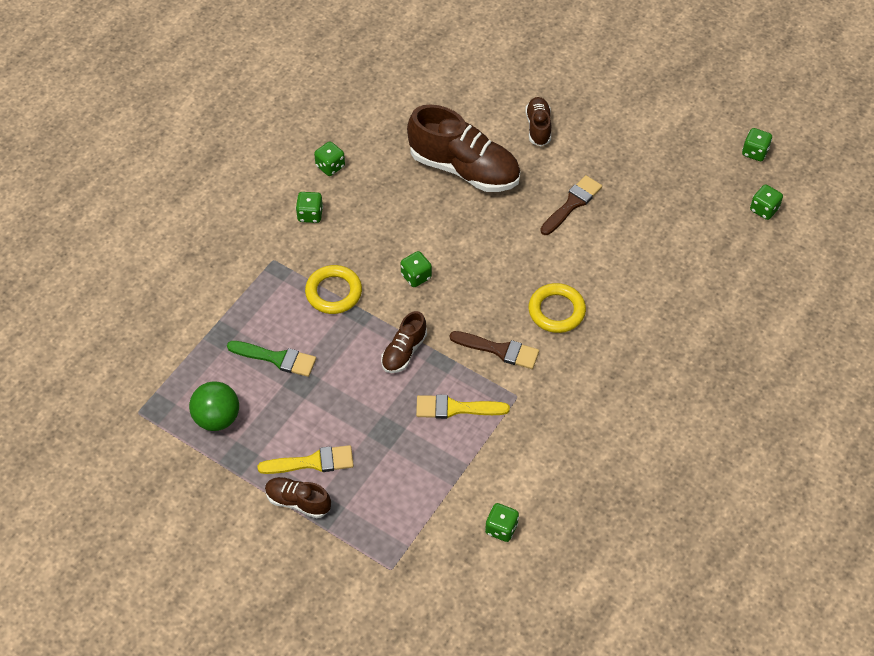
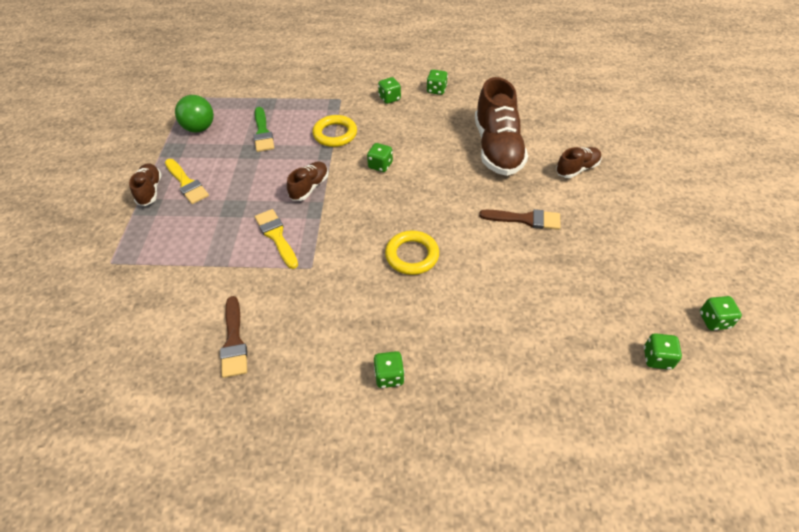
camera: 60 degrees right, 5 degrees down
(404, 351) = (309, 187): brown shoe -> brown shoe turned 120 degrees clockwise
(499, 350) = (348, 237): brown brush -> brown brush (234, 341)
(501, 528) = (175, 313): green dice -> green dice (389, 376)

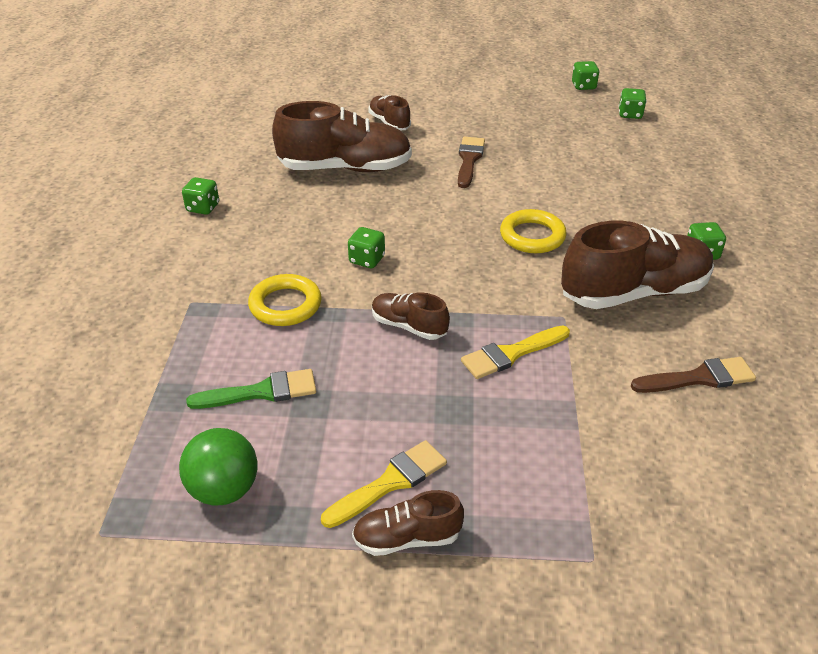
camera: 90 degrees left, 10 degrees down
(336, 315) = (634, 292): none -> brown shoe
(389, 98) = (208, 251): green dice -> none

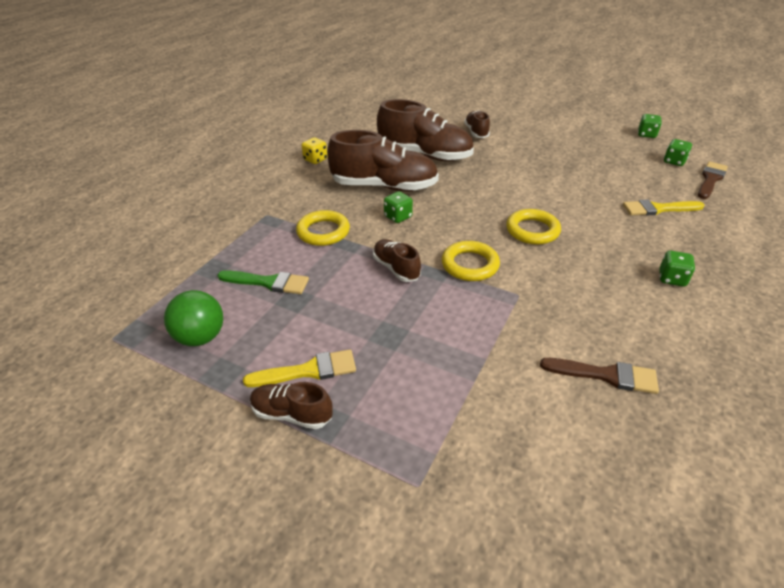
camera: 25 degrees right, 0 degrees up
(203, 208) = (315, 160): green dice -> yellow dice
(469, 160) = (519, 167): brown brush -> brown brush (710, 179)
(490, 297) = (470, 265): none -> yellow ring
(511, 354) = (458, 309): yellow brush -> yellow brush (658, 209)
(634, 292) = (590, 292): brown shoe -> brown shoe (384, 186)

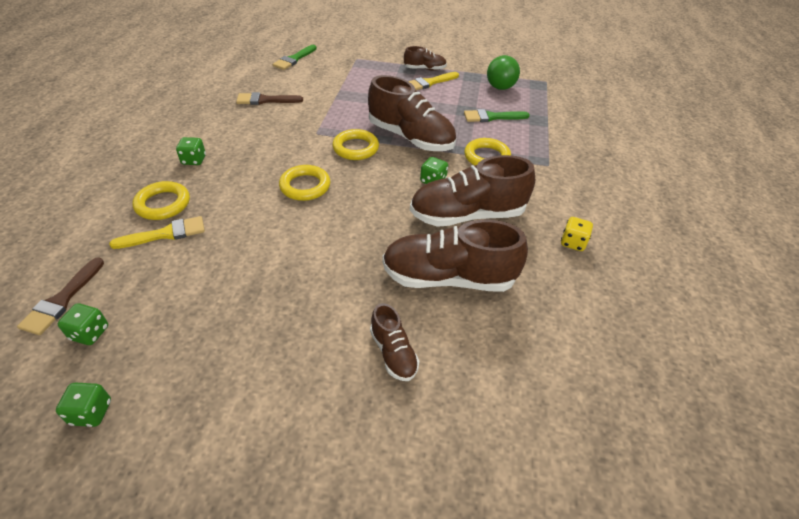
camera: 160 degrees right, 5 degrees up
(396, 268) = (410, 138): brown shoe -> brown shoe, size x1.98
(567, 513) = (294, 59): none -> green brush
(677, 234) = (163, 204): none -> yellow ring

